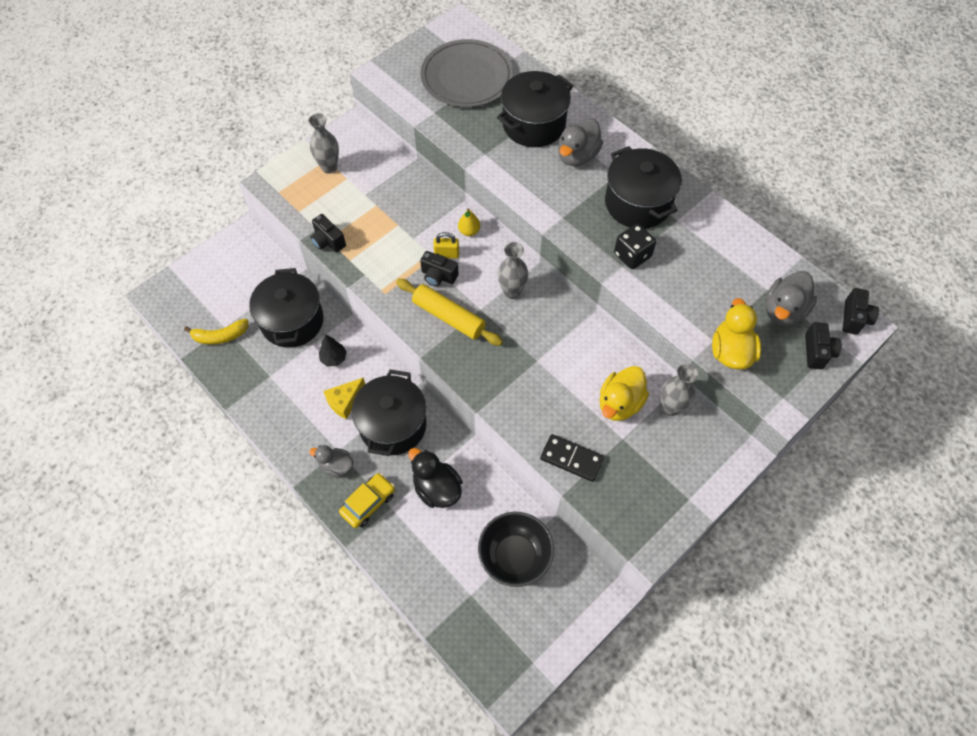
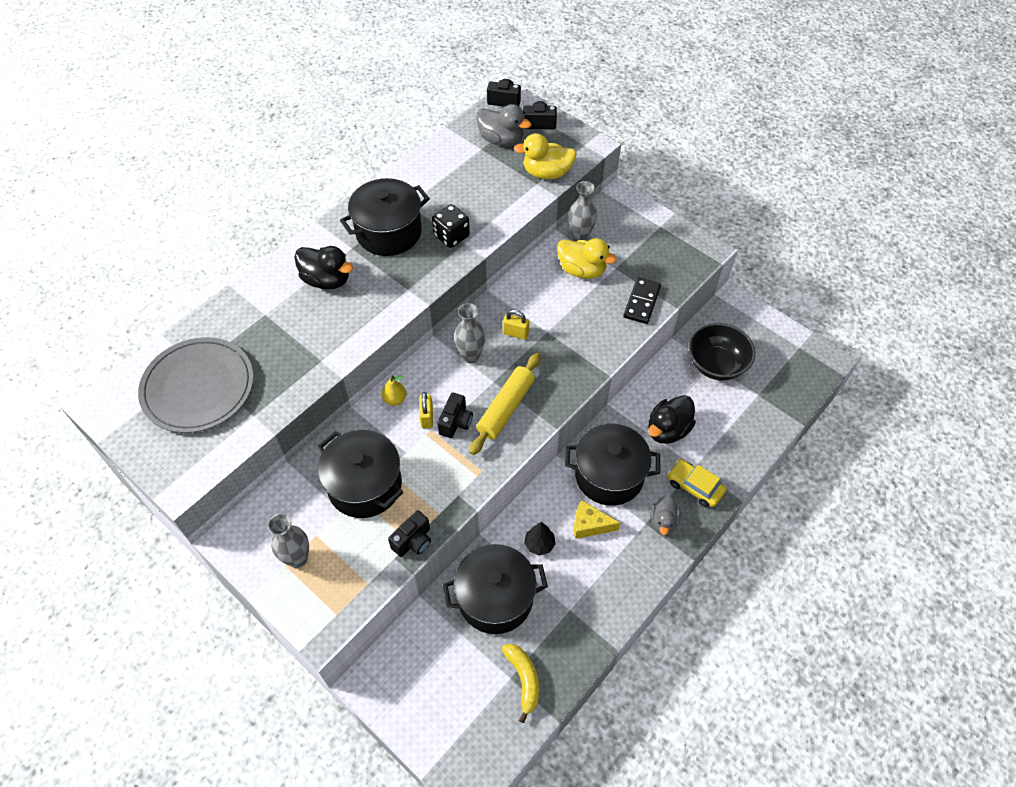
camera: 95 degrees left, 5 degrees down
(345, 401) = (589, 525): yellow cheese -> yellow cheese turned 150 degrees clockwise
(533, 124) = (280, 319): black pot -> black pot (365, 485)
(537, 332) = (515, 333): none -> yellow padlock
(577, 156) = (327, 280): grey duck -> black duck

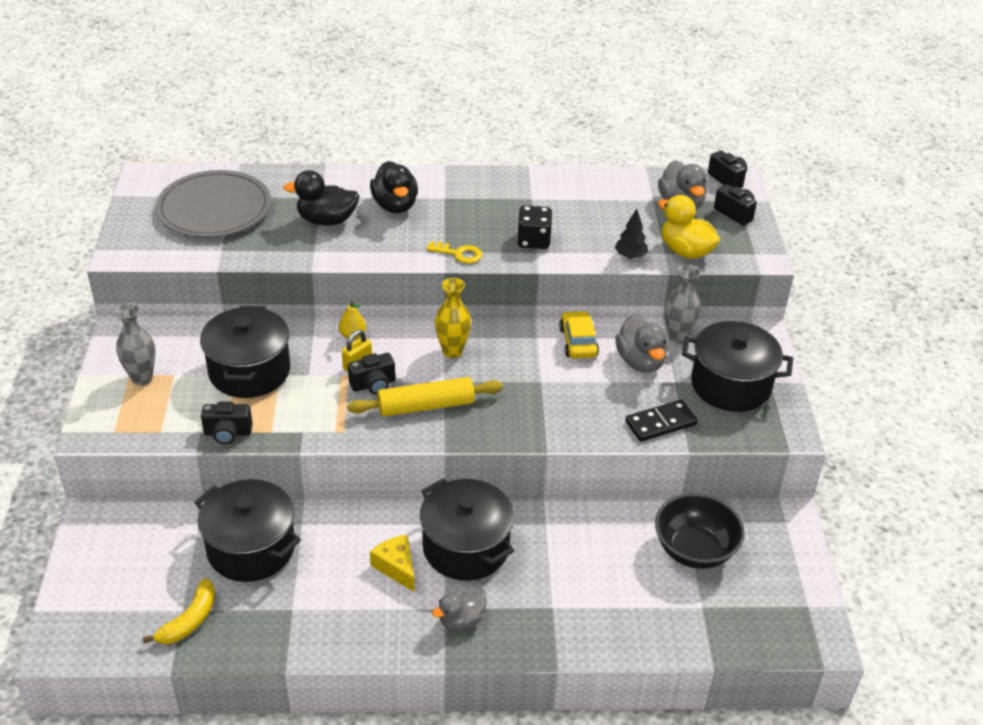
camera: 45 degrees right, 15 degrees down
(388, 232) = (488, 206): black pot -> black pot (730, 385)
(419, 283) = (459, 254): none -> yellow key
(470, 356) = (452, 351): grey vase -> yellow vase
(515, 333) = (512, 363): yellow padlock -> none
(539, 544) = (337, 544): black tree -> black tree (630, 256)
(582, 270) = (640, 361): yellow duck -> grey duck
(667, 430) = (569, 559): black duck -> black duck (326, 220)
(695, 486) = (529, 621): yellow car -> yellow car (578, 342)

